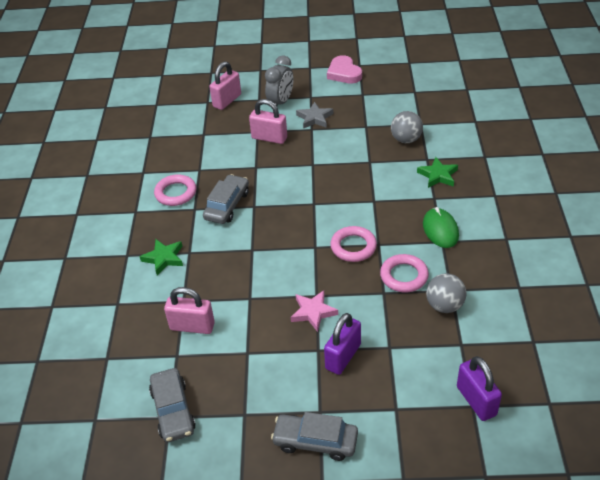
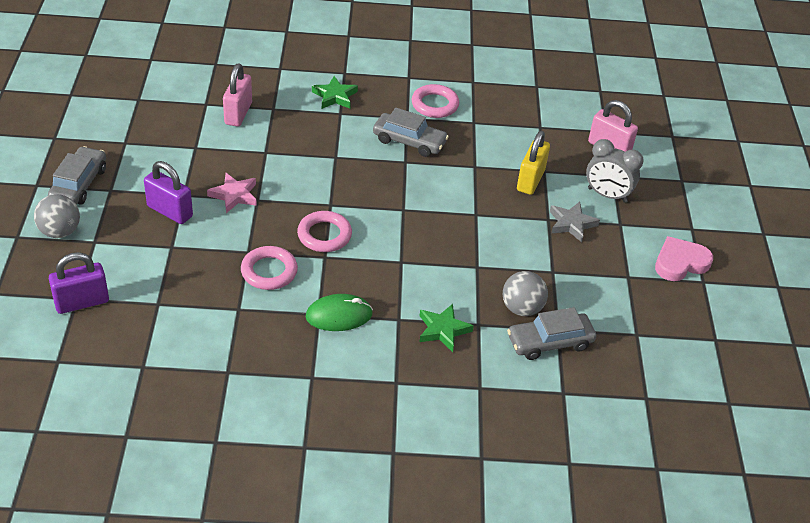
camera: 85 degrees right, 0 degrees up
(173, 410) = (144, 101): grey car -> grey car (550, 342)
(269, 138) = (530, 180): pink padlock -> yellow padlock
(444, 305) = (216, 299): grey ball -> grey ball (60, 231)

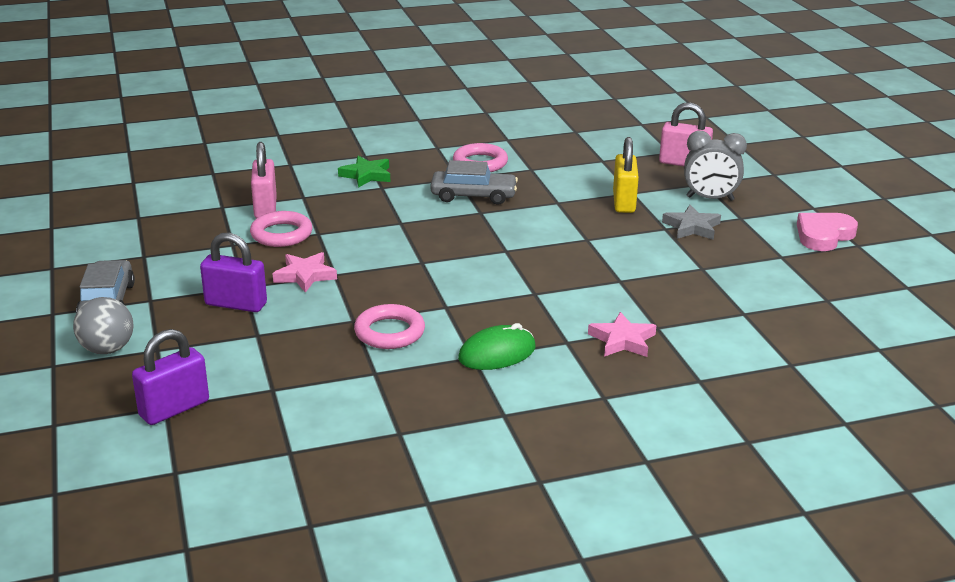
camera: 15 degrees left, 15 degrees down
(324, 235) = (432, 288): pink ring -> pink ring (281, 234)
(443, 330) = (622, 340): green star -> pink star
(522, 308) = (693, 304): grey ball -> none
(550, 342) = (744, 325): grey car -> none

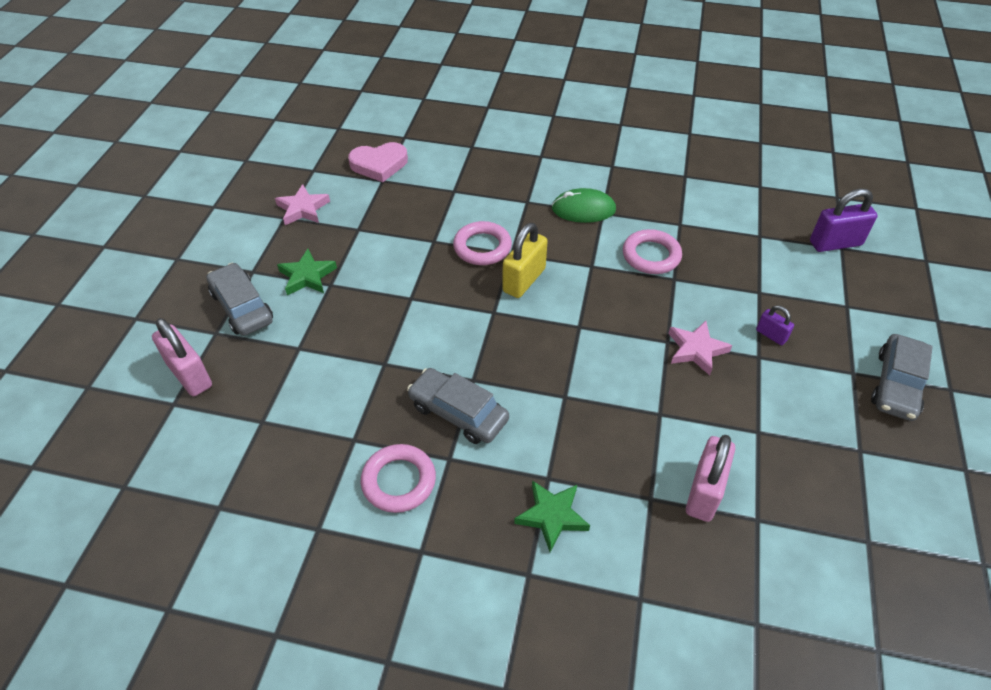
camera: 150 degrees left, 20 degrees up
(107, 349) = (891, 321): grey ball -> none
(236, 304) = (771, 335): purple padlock -> purple padlock, size x0.55
(281, 234) = (700, 428): pink ring -> pink ring (482, 247)
(622, 340) = (488, 189): pink star -> pink star (303, 209)
(623, 202) = (323, 336): yellow padlock -> yellow padlock (524, 280)
(692, 227) = (307, 276): grey star -> green star
(710, 198) = (242, 307): grey clock -> grey car
(823, 235) = (221, 225): pink heart -> pink heart (379, 164)

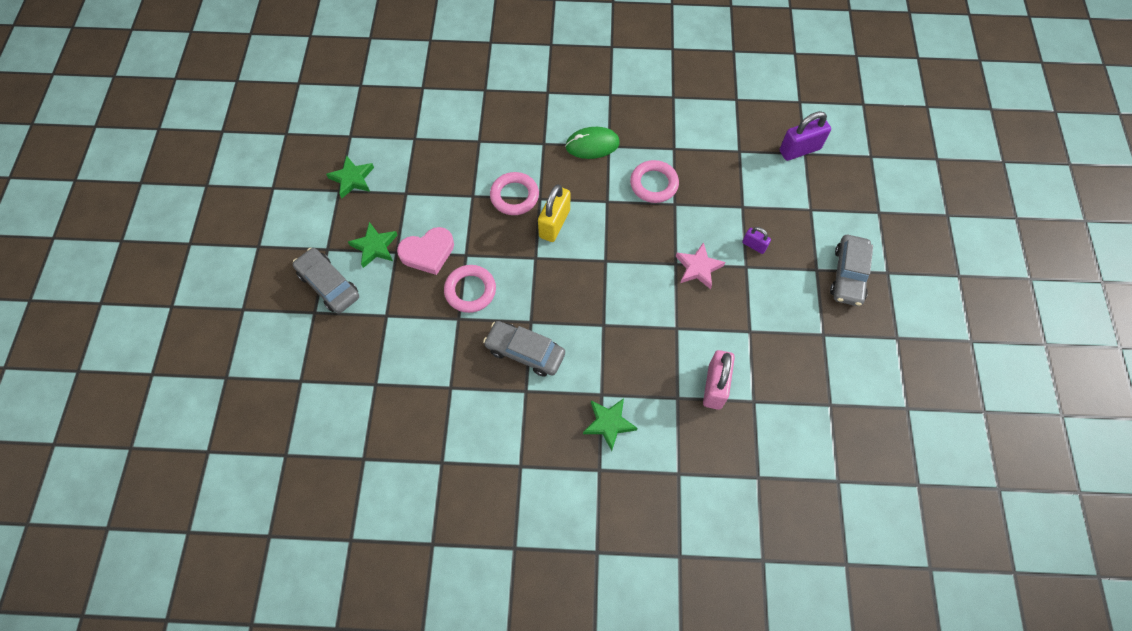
camera: 10 degrees left, 15 degrees up
(189, 375) = (305, 354): pink padlock -> none
(303, 209) = (352, 179): pink star -> green star
(379, 164) = (407, 121): pink heart -> pink heart (428, 252)
(399, 481) = (492, 415): pink ring -> pink ring (470, 290)

